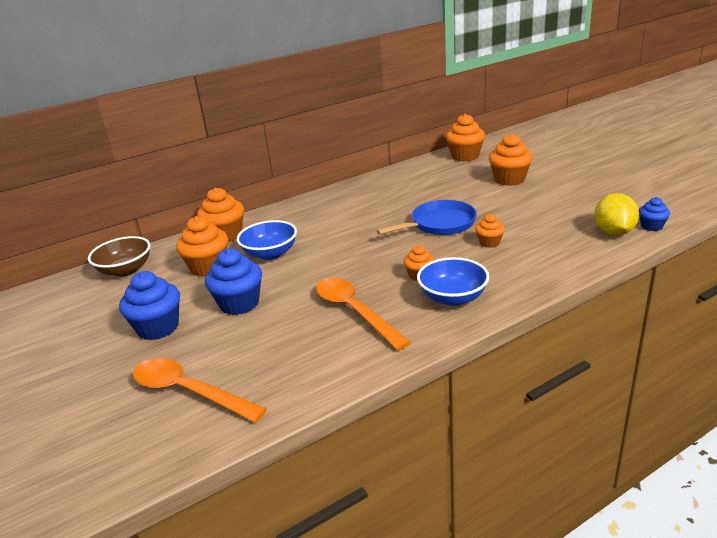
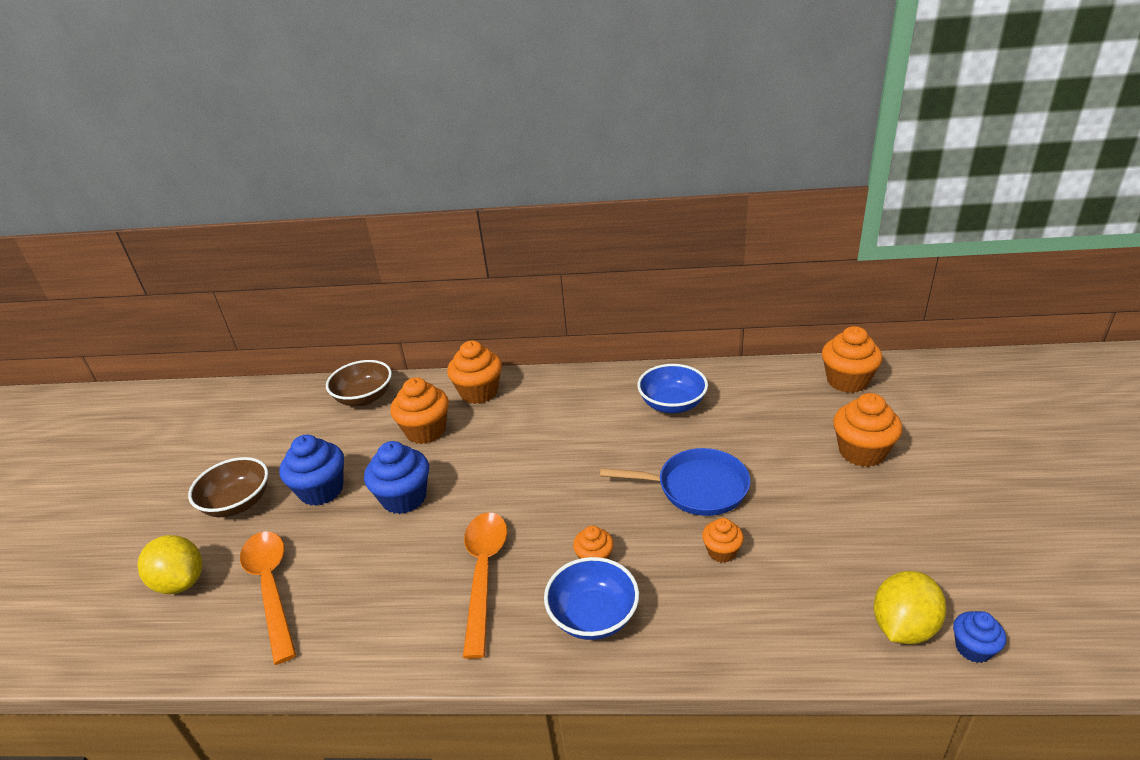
camera: 35 degrees right, 5 degrees up
(83, 365) = (238, 503): none -> brown bowl
(89, 428) = (181, 582): none -> yellow lemon
(270, 253) = (491, 441): blue bowl -> blue bowl (672, 404)

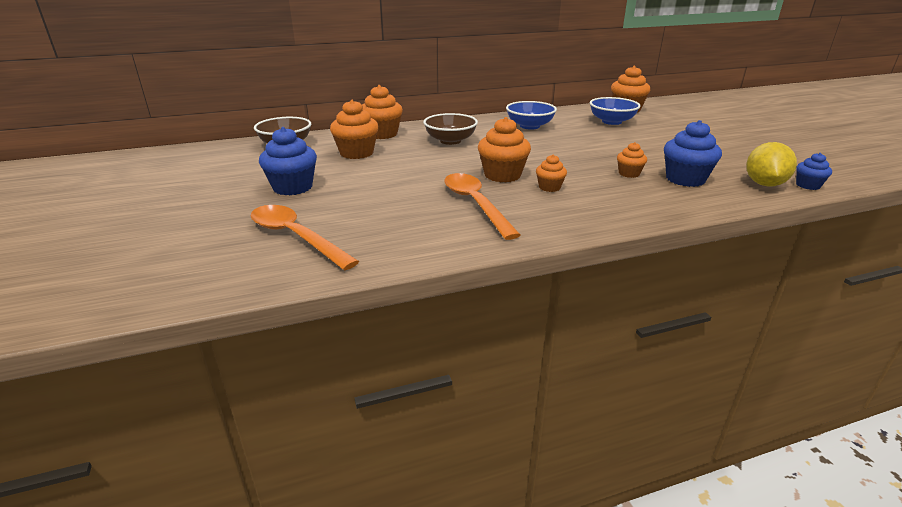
camera: 25 degrees left, 5 degrees down
(181, 582) = (197, 248): yellow lemon -> none
(238, 503) = (216, 203): brown bowl -> brown bowl (450, 141)
(404, 498) = (371, 182): blue cupcake -> blue cupcake (685, 179)
(593, 616) = (576, 209): blue bowl -> blue bowl (611, 121)
(696, 488) = (583, 153): blue pan -> none
(862, 452) = (665, 131): orange cupcake -> orange cupcake (502, 175)

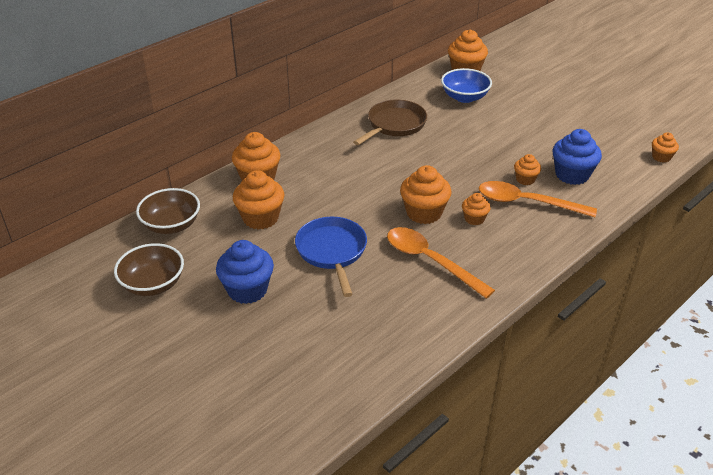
camera: 25 degrees left, 10 degrees up
(296, 237) = (315, 353): orange spoon -> orange spoon (527, 203)
(391, 181) = (332, 252): none -> blue pan
(450, 141) = (336, 171): brown bowl -> brown bowl (153, 284)
(529, 126) = (394, 125): blue bowl -> brown pan
(764, 184) = (631, 164): yellow lemon -> none
(808, 185) = (661, 157): blue cupcake -> orange cupcake

